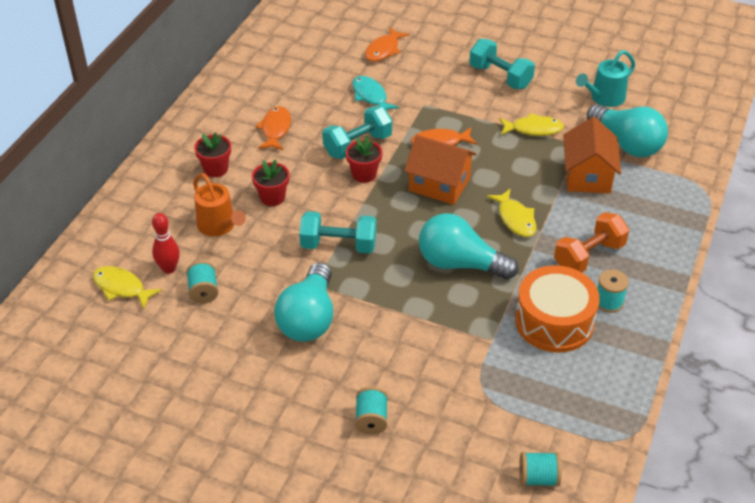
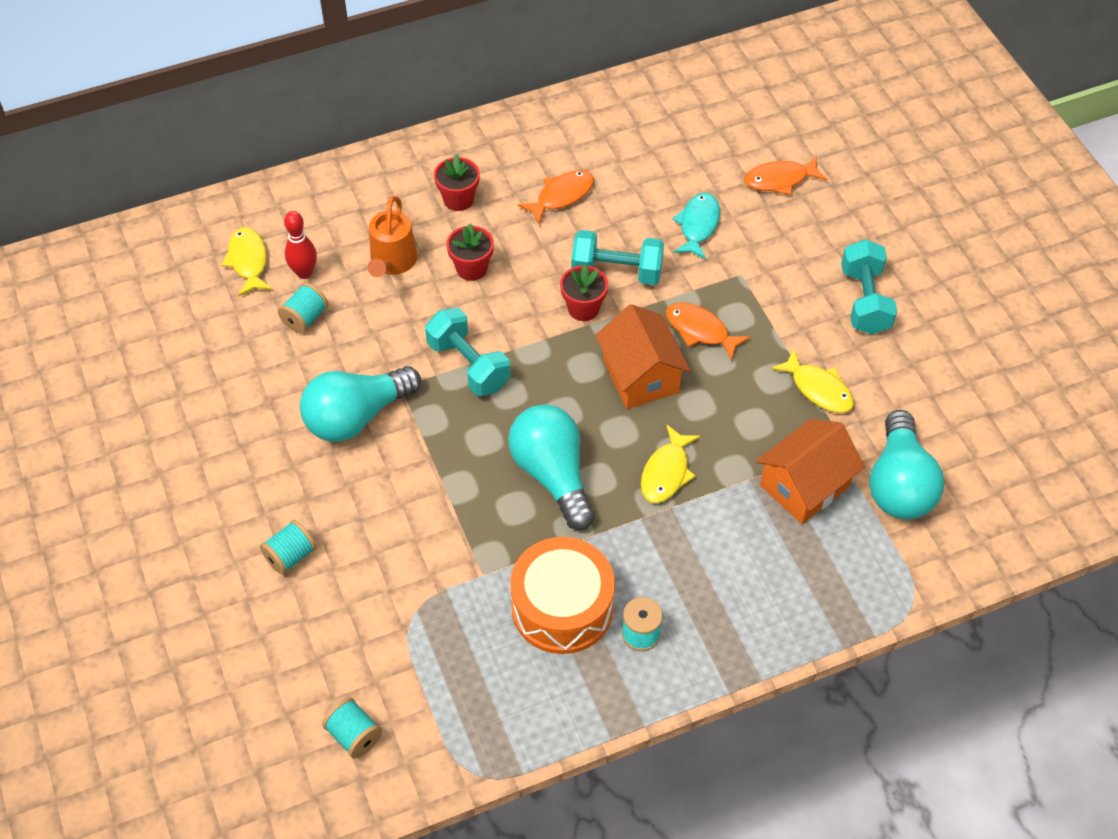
camera: 45 degrees right, 10 degrees up
(589, 256) = (686, 571): orange dumbbell -> none
(604, 98) = (948, 412): turquoise watering can -> none

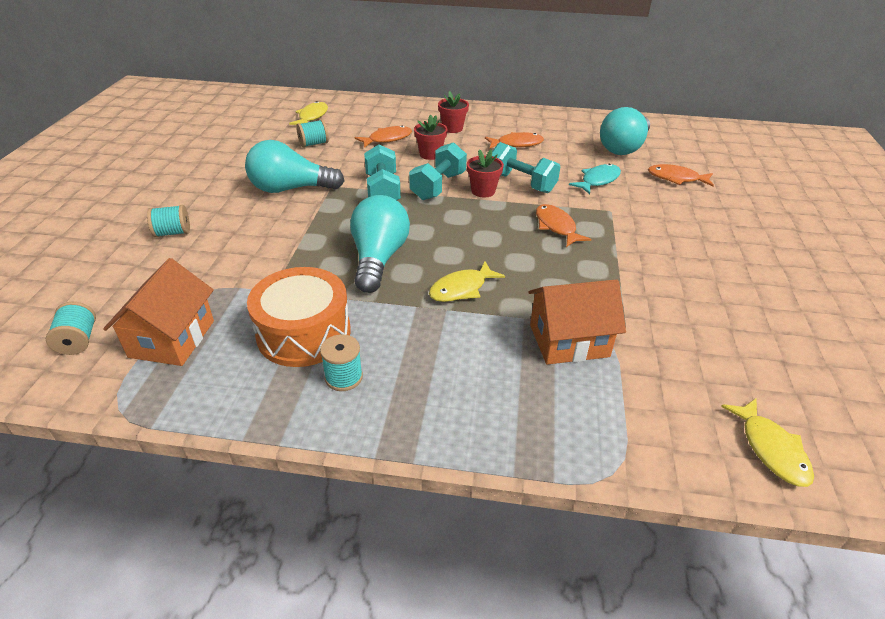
camera: 30 degrees right, 15 degrees down
(304, 273) = (335, 128): red bowling pin -> none
(392, 262) = (387, 139): orange watering can -> orange fish
(640, 376) = (491, 233): orange house -> orange house (172, 339)
(818, 389) = (627, 288): yellow fish -> yellow fish (771, 449)
(864, 301) = (703, 254): turquoise dumbbell -> turquoise dumbbell (438, 186)
(899, 484) = (660, 375): turquoise light bulb -> turquoise light bulb (623, 148)

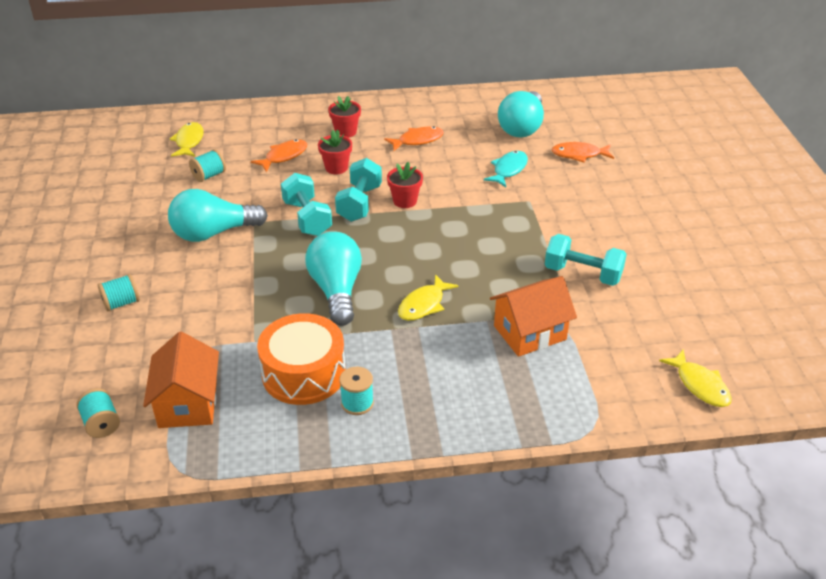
camera: 15 degrees left, 0 degrees up
(521, 183) = (438, 185): turquoise dumbbell -> turquoise dumbbell (582, 274)
(556, 226) = (485, 227): orange fish -> none

